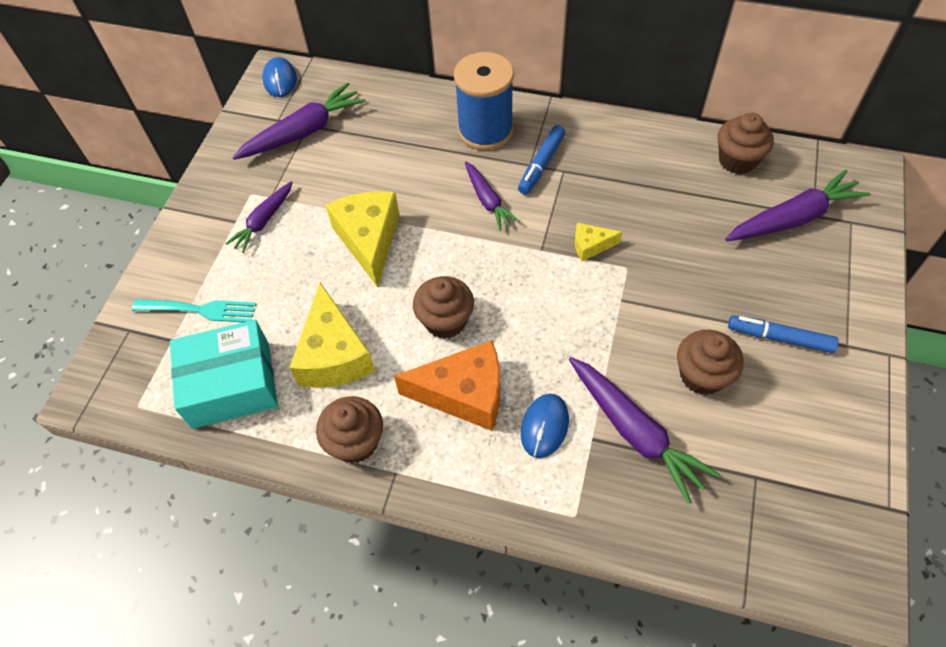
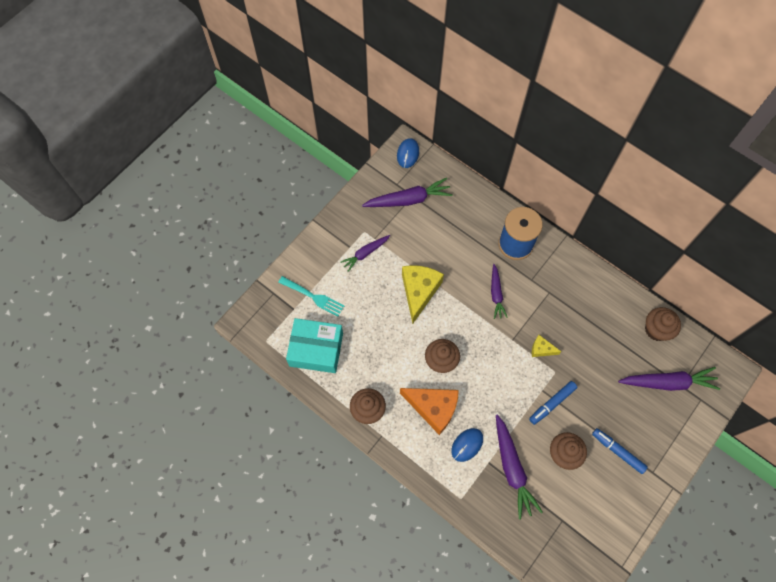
camera: 20 degrees right, 10 degrees up
(334, 355) = (374, 355): yellow cheese -> none
(541, 164) = (538, 282): blue marker -> blue marker (552, 403)

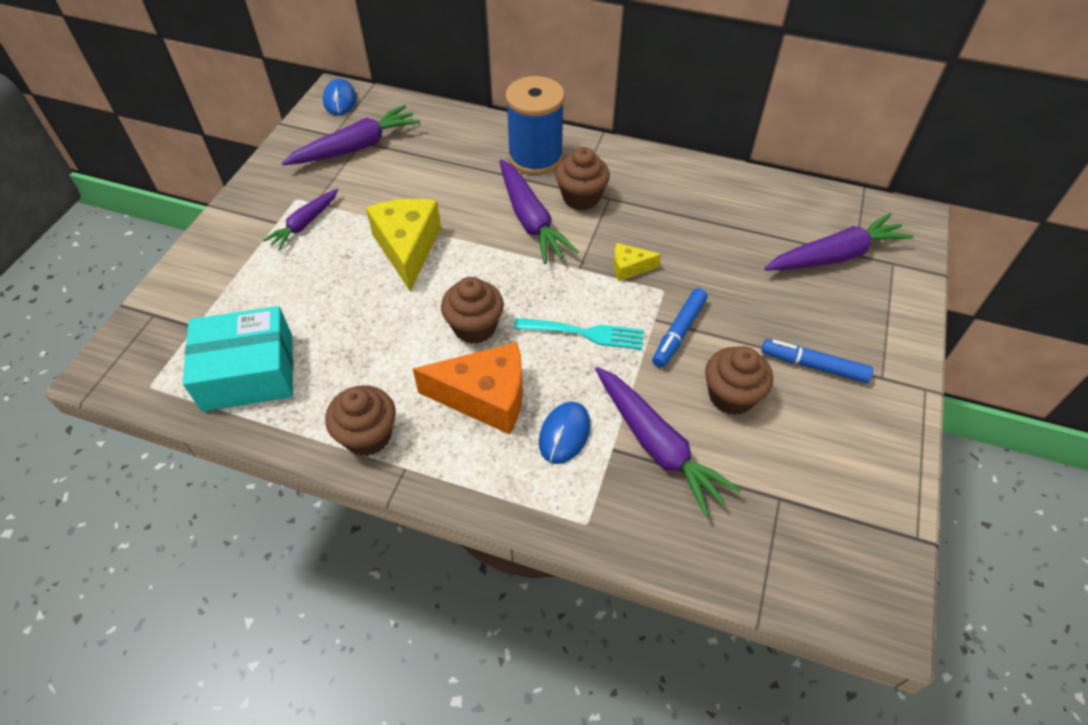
camera: 20 degrees left, 15 degrees down
(313, 297) = (228, 300): turquoise fork -> turquoise fork (584, 333)
(496, 294) = (530, 220): purple carrot -> purple carrot, size x1.62
(656, 329) = (783, 200): brown cupcake -> brown cupcake (581, 197)

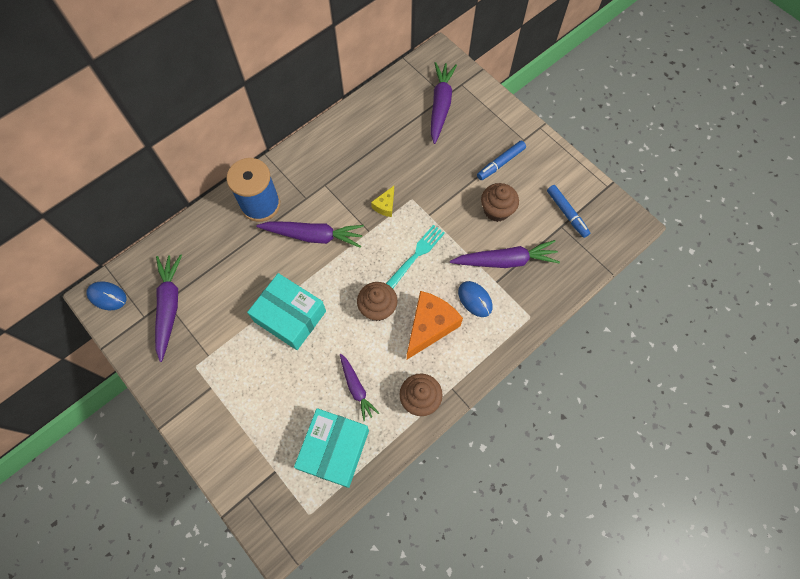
camera: 60 degrees left, 15 degrees up
(305, 224) = (225, 370): purple carrot -> purple carrot (356, 388)
(407, 248) = (290, 316): yellow cheese -> turquoise box
(581, 197) = (314, 199): brown cupcake -> none
(679, 332) = (444, 209): blue marker -> blue marker (566, 213)

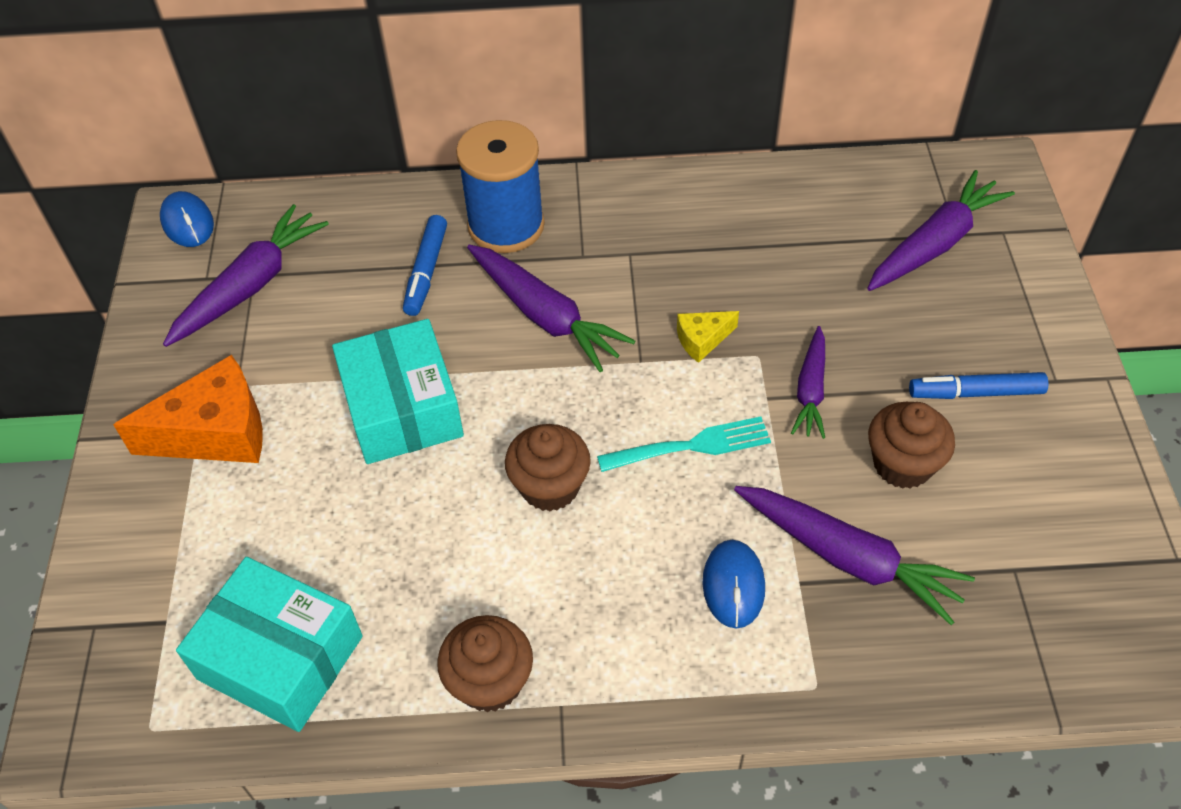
camera: 40 degrees right, 15 degrees down
(334, 450) = (280, 657): turquoise box -> turquoise box turned 60 degrees clockwise
(356, 388) = (402, 587): purple carrot -> purple carrot (810, 390)
(430, 326) = (612, 574): orange cheese -> orange cheese (216, 432)
(566, 213) = (1045, 553): blue marker -> blue marker (426, 271)

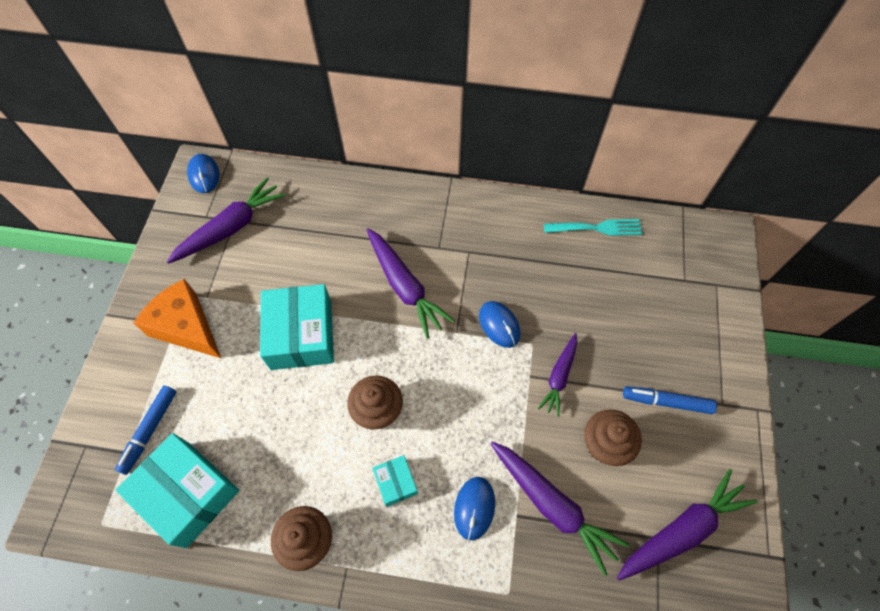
camera: 10 degrees right, 10 degrees up
(216, 432) = (186, 327): orange cheese -> orange cheese turned 135 degrees counterclockwise
(426, 271) = (339, 239): blue marker -> blue marker (150, 430)
(506, 226) = (396, 216): blue spool -> none
(604, 576) = (396, 482): none -> turquoise box
(691, 446) = (473, 401): turquoise fork -> turquoise fork (597, 228)
(702, 340) = (499, 325): yellow cheese -> blue mouse
(935, 244) = (668, 284): purple carrot -> purple carrot (681, 530)

